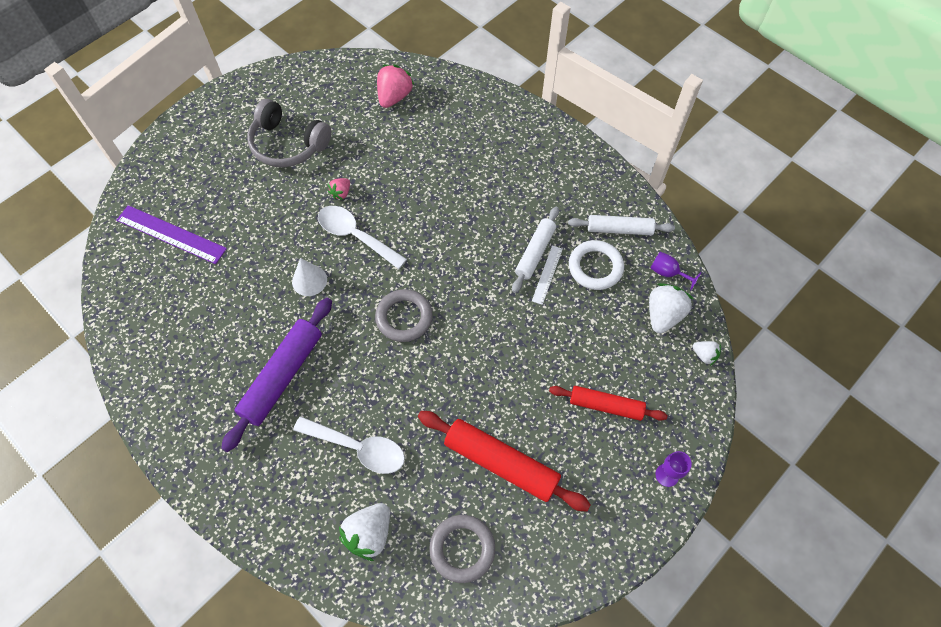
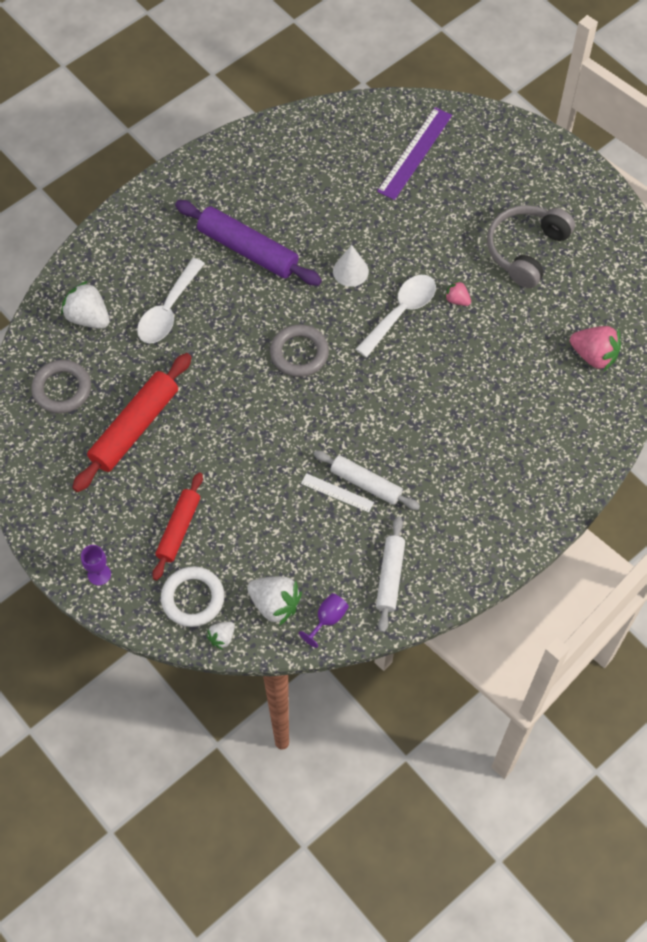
camera: 95 degrees right, 0 degrees up
(595, 267) = (342, 543): white ring -> white ring (193, 598)

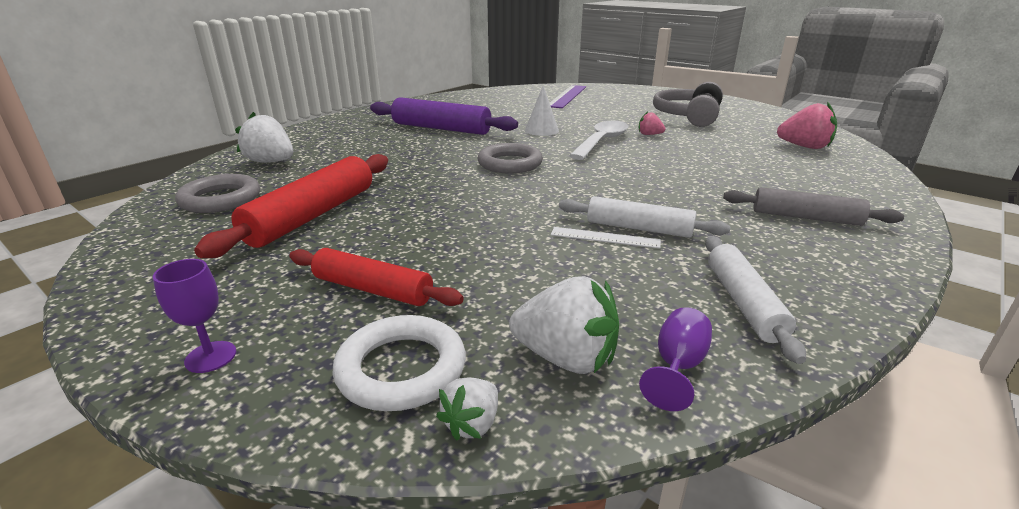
camera: 10 degrees left, 35 degrees down
(168, 310) = (362, 154): white spoon -> none
(178, 529) = (372, 289): red rolling pin -> red rolling pin turned 75 degrees counterclockwise
(496, 488) = (805, 217): none -> grey rolling pin

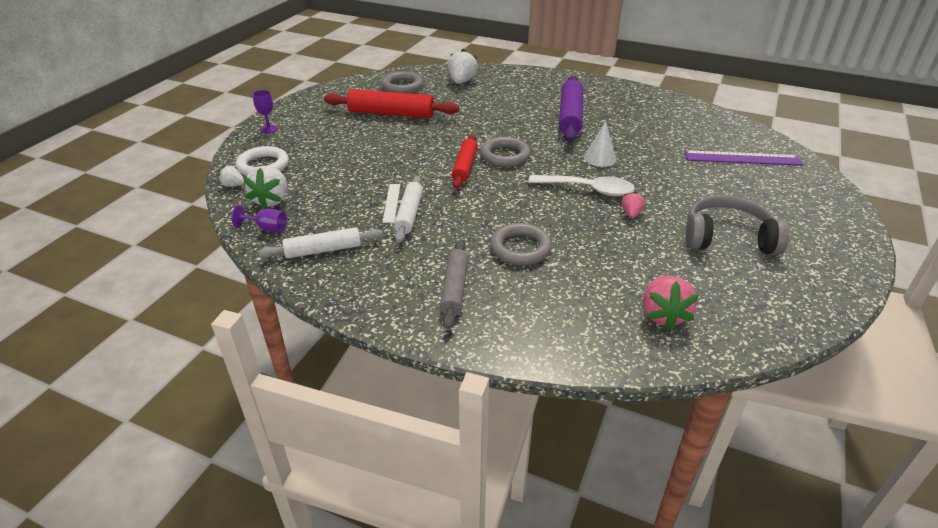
camera: 75 degrees right, 10 degrees up
(372, 289) = (319, 147): red rolling pin -> red rolling pin (464, 167)
(714, 179) = (520, 248): none -> grey ring

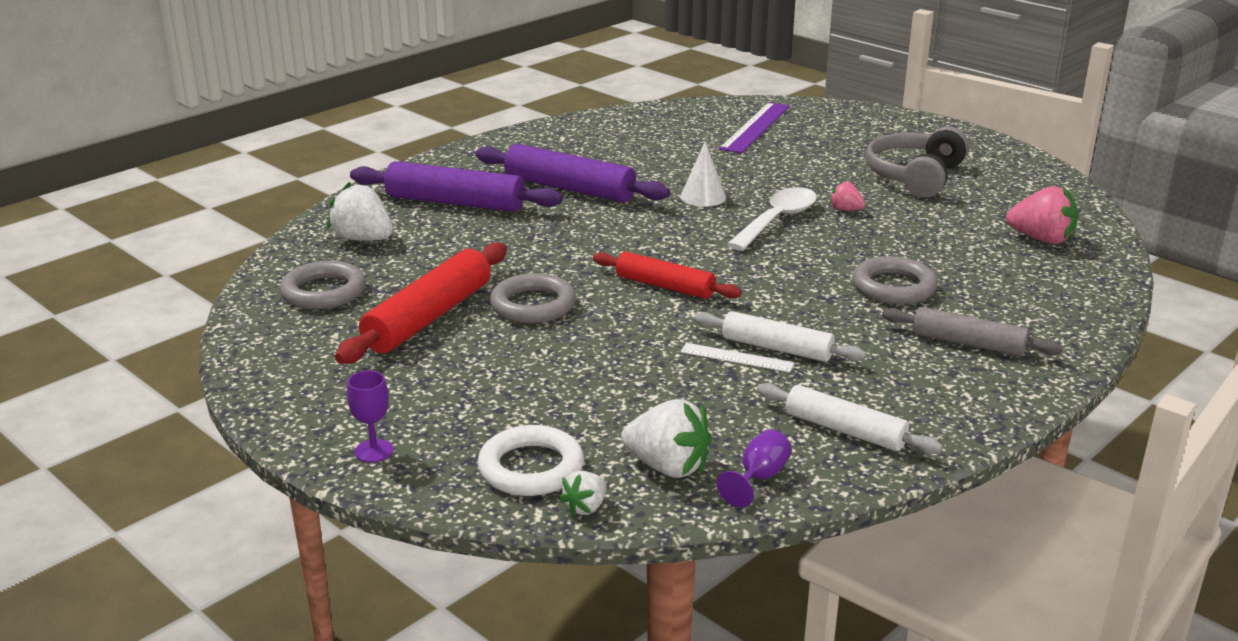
camera: 70 degrees left, 10 degrees down
(323, 250) = (845, 430): white rolling pin -> white rolling pin turned 60 degrees counterclockwise
(505, 156) = (652, 253): grey ring -> grey ring (533, 305)
(522, 92) = (455, 202): none -> purple rolling pin

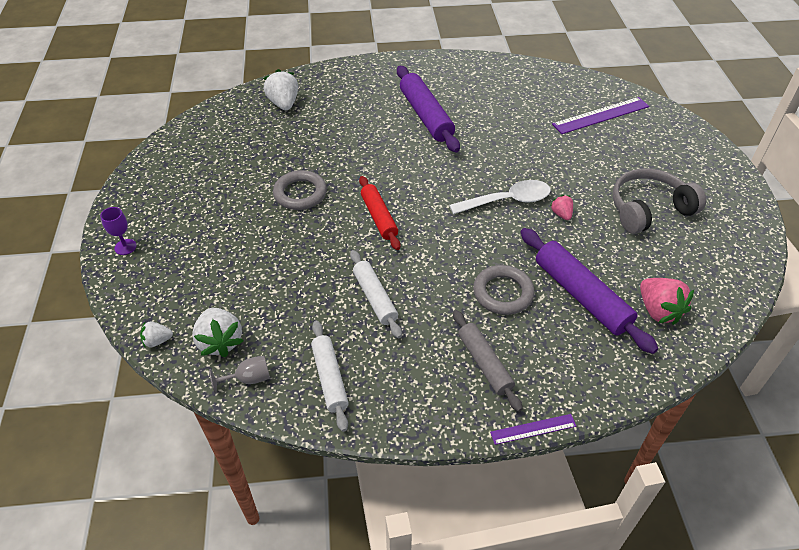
camera: 40 degrees right, 20 degrees up
(324, 292) = (225, 131): grey ring -> none
(428, 317) = (246, 174): red rolling pin -> none
(455, 202) = (356, 98): purple rolling pin -> purple rolling pin (581, 295)
(531, 468) = (167, 300): white ring -> none
(703, 197) = (490, 159): white cone -> none
(737, 357) = (346, 291): white ruler -> none
(759, 478) = (248, 379): purple goblet -> grey goblet
(1087, 365) = (533, 429): none -> purple ruler

